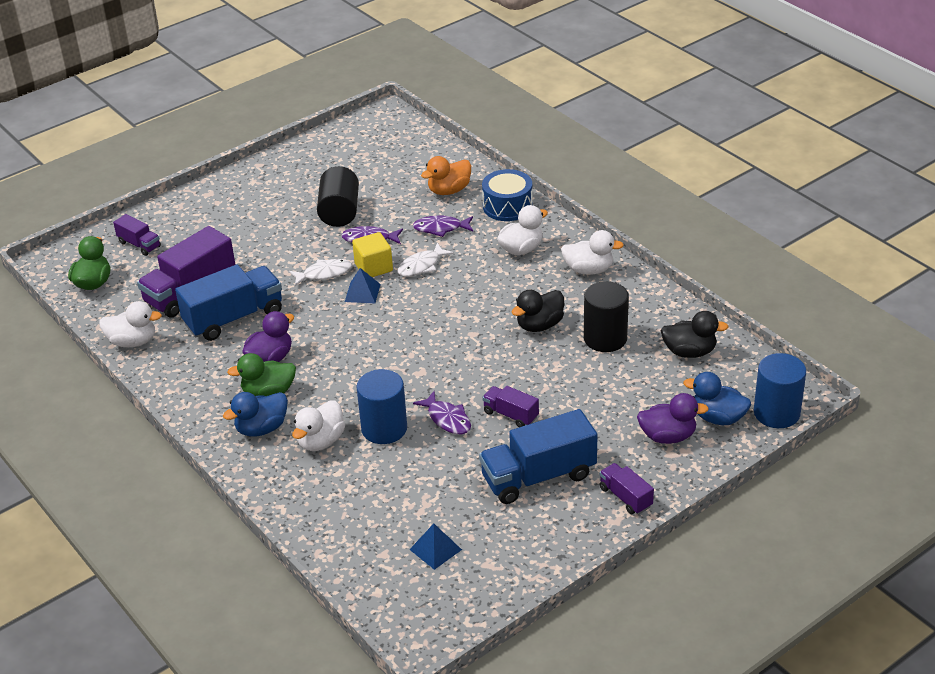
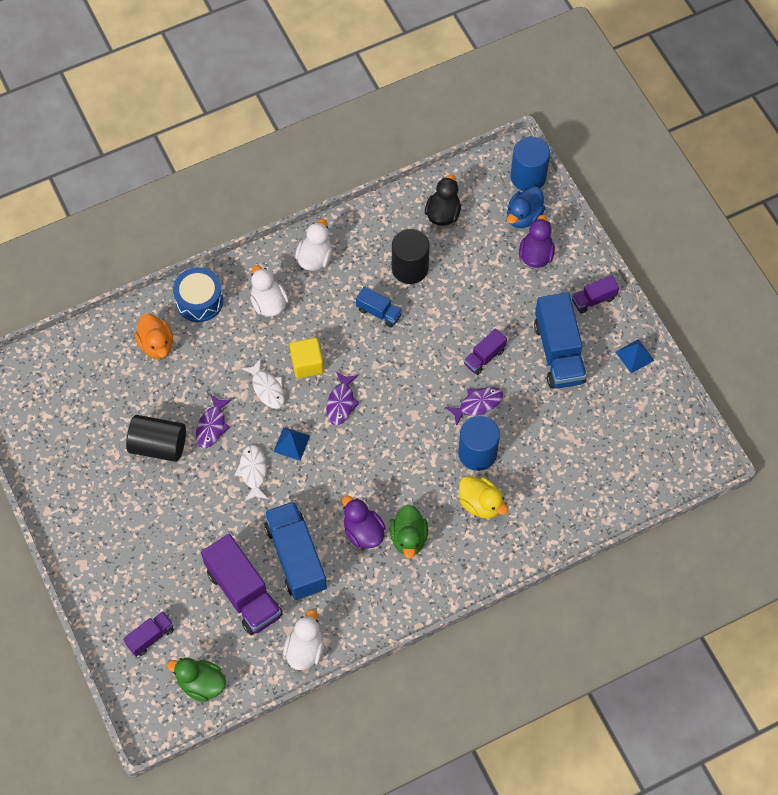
camera: 80 degrees left, 25 degrees up
(261, 428) = (453, 548): blue duck -> none
(320, 441) = (480, 504): white duck -> yellow duck
(373, 267) = (257, 428): yellow cube -> yellow cube (307, 364)
(435, 549) = (619, 438): blue pyramid -> blue pyramid (634, 356)
(441, 228) = (215, 362): purple fish -> purple fish (341, 402)
(539, 325) = (379, 312): black duck -> blue truck

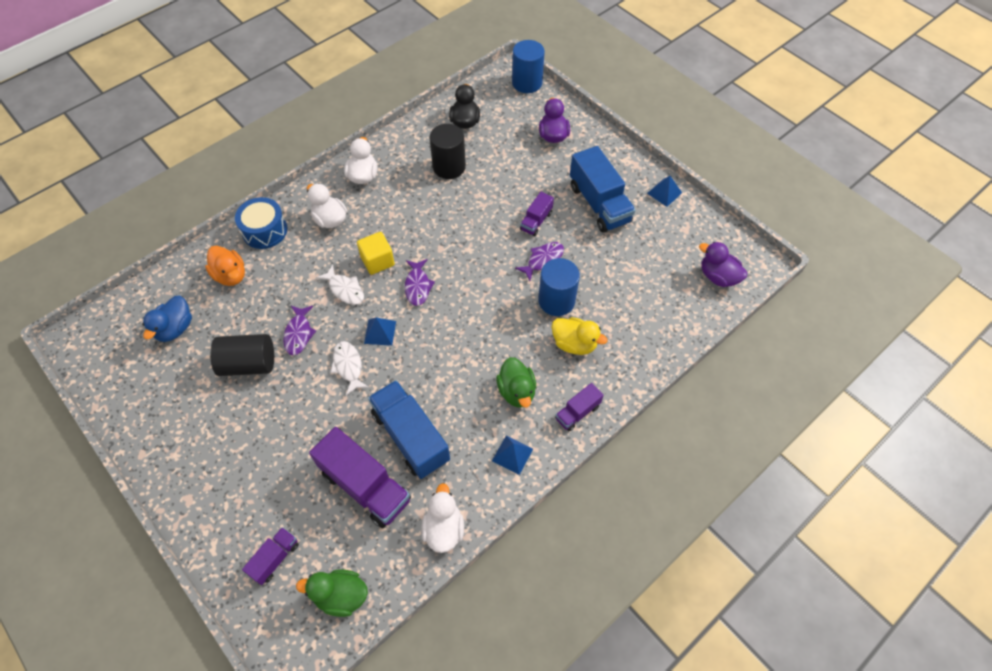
camera: 15 degrees left, 5 degrees down
(363, 532) = (471, 396): purple duck -> purple duck (718, 277)
(379, 312) = (431, 206): blue truck -> none
(386, 598) = (512, 454): none -> blue pyramid
(523, 216) = (533, 111): blue duck -> blue duck (175, 328)
(593, 299) = (613, 158): purple truck -> purple truck (577, 412)

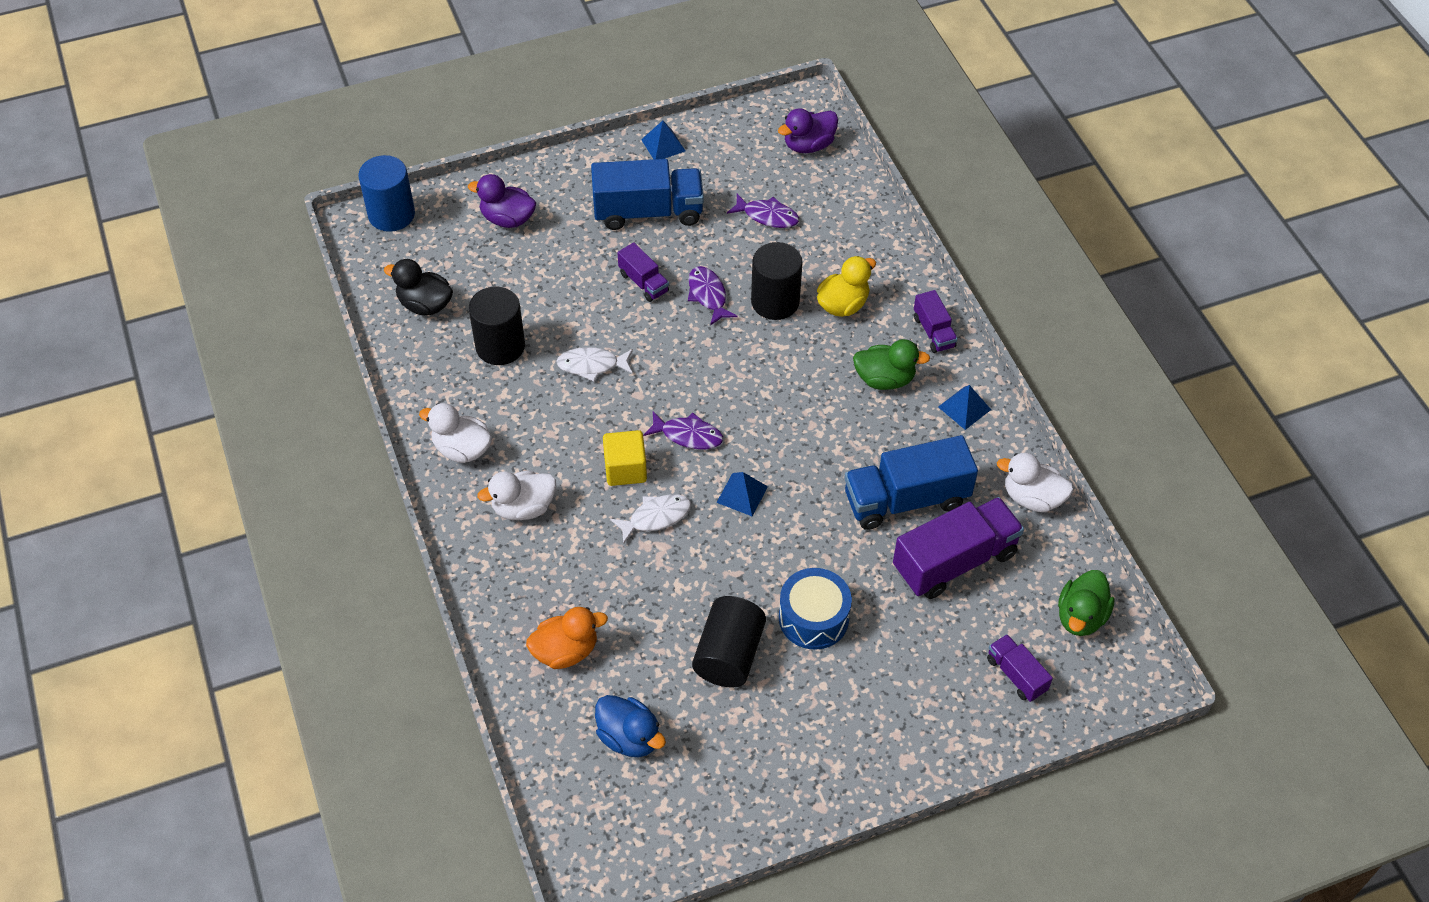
camera: 70 degrees left, 5 degrees down
(265, 230) = (503, 593): blue drum -> blue drum (813, 618)
(299, 334) = (705, 586): purple fish -> purple fish (767, 216)
(348, 366) = (780, 541): white fish -> white fish (592, 365)
(556, 301) = (775, 302): blue cylinder -> black cylinder

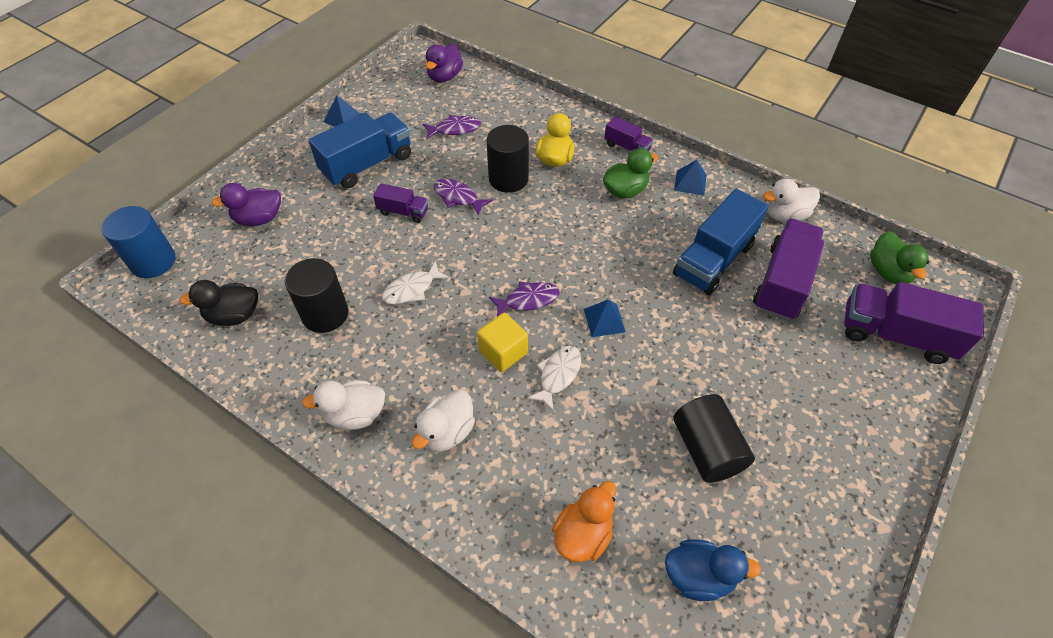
camera: 35 degrees left, 0 degrees up
(813, 618) = (736, 380): blue drum -> none
(1016, 675) = (895, 335): purple truck -> purple truck, size x1.94

